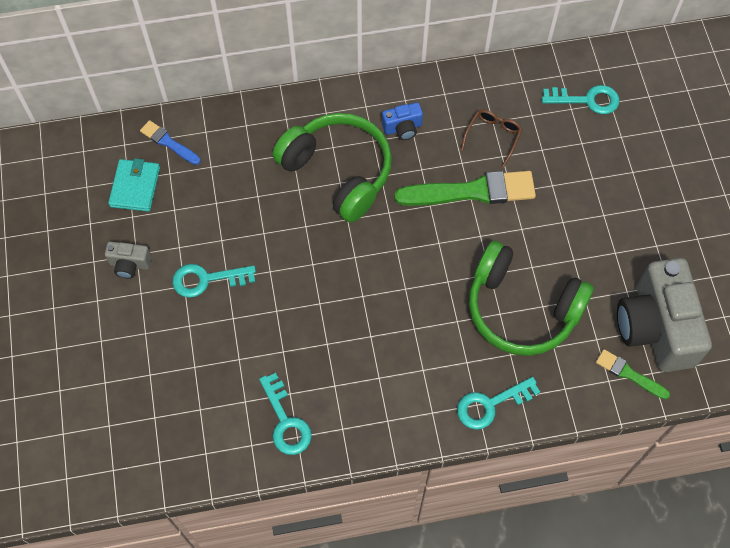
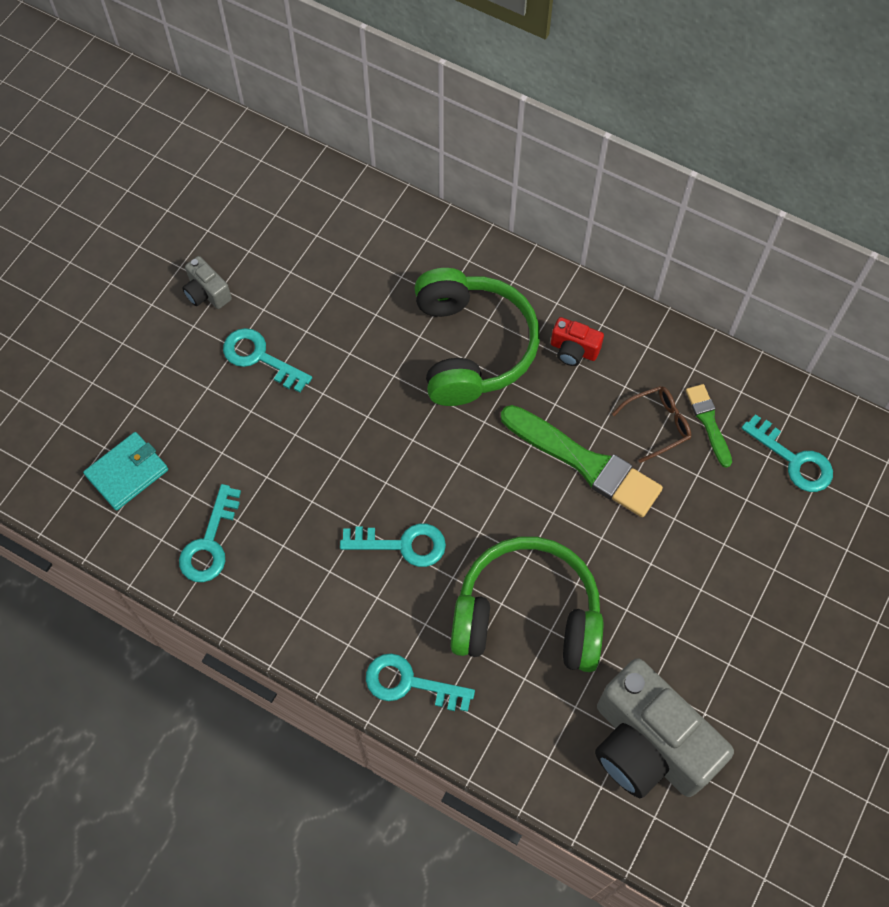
camera: 40 degrees right, 0 degrees up
(135, 187) = (275, 226): turquoise wallet -> turquoise wallet (127, 473)
(168, 142) = (341, 206): blue brush -> none
(402, 128) = (573, 350): blue camera -> red camera
(409, 325) = (403, 544): none -> turquoise key
(521, 309) = (527, 616): green headphones -> green headphones turned 120 degrees clockwise
(629, 374) = (576, 768): green brush -> green brush (708, 422)
(655, 327) = (648, 745): grey camera -> grey camera turned 75 degrees counterclockwise

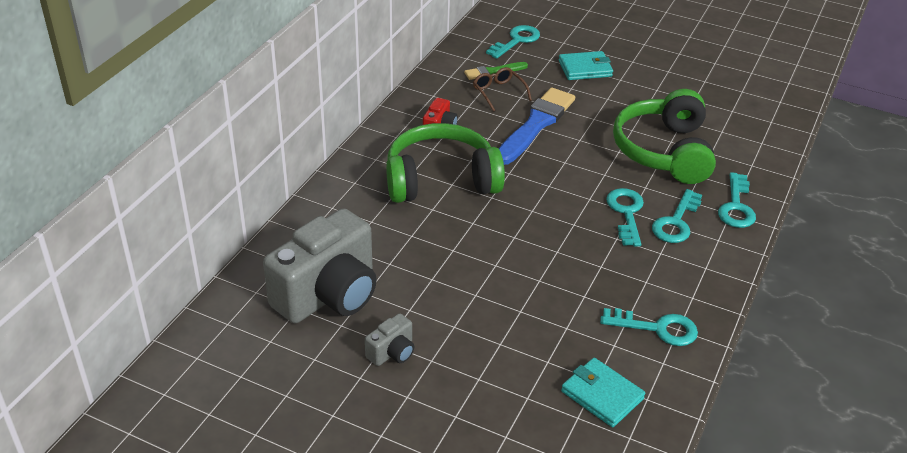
camera: 95 degrees left, 25 degrees down
(259, 357) = (463, 308): turquoise key -> turquoise key (676, 222)
(585, 463) = (536, 125): green brush -> blue brush
(648, 745) = (735, 102): grey camera -> grey camera (328, 294)
(725, 544) = (585, 68): none -> turquoise wallet

